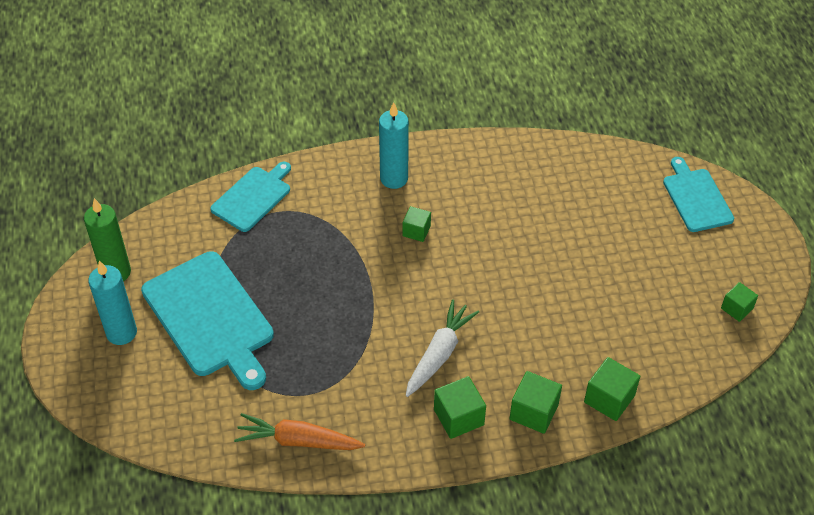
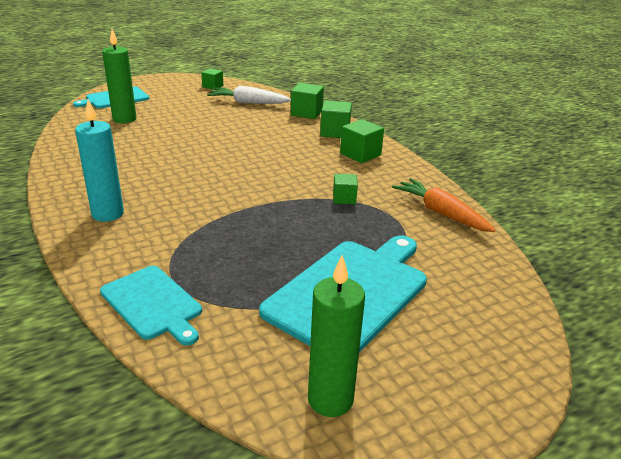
camera: 110 degrees left, 20 degrees down
(121, 333) = (418, 359): turquoise candle -> none
(253, 197) = (153, 304): turquoise cutting board -> turquoise cutting board turned 150 degrees counterclockwise
(298, 441) = (440, 213): orange carrot -> orange carrot turned 150 degrees clockwise
(416, 231) = (178, 193): green cube -> green cube (344, 198)
(439, 353) = (309, 167): white carrot -> white carrot (248, 103)
(621, 203) = (124, 119): none -> green candle

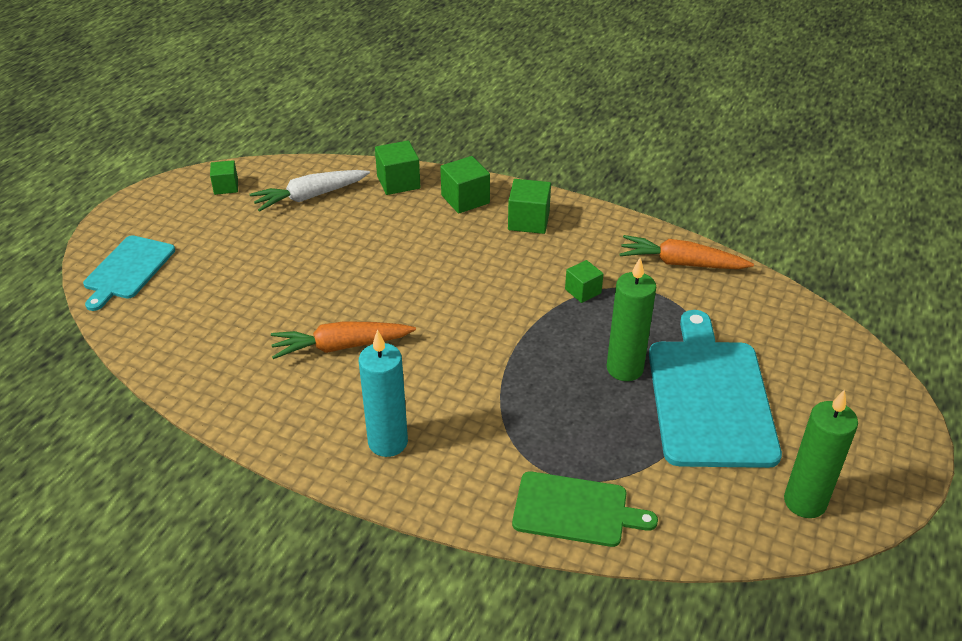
camera: 35 degrees left, 10 degrees up
(124, 119) = (196, 299): green candle -> green candle (624, 369)
(153, 304) = (575, 510): turquoise cutting board -> green cutting board
(158, 164) = (341, 346): none -> orange carrot

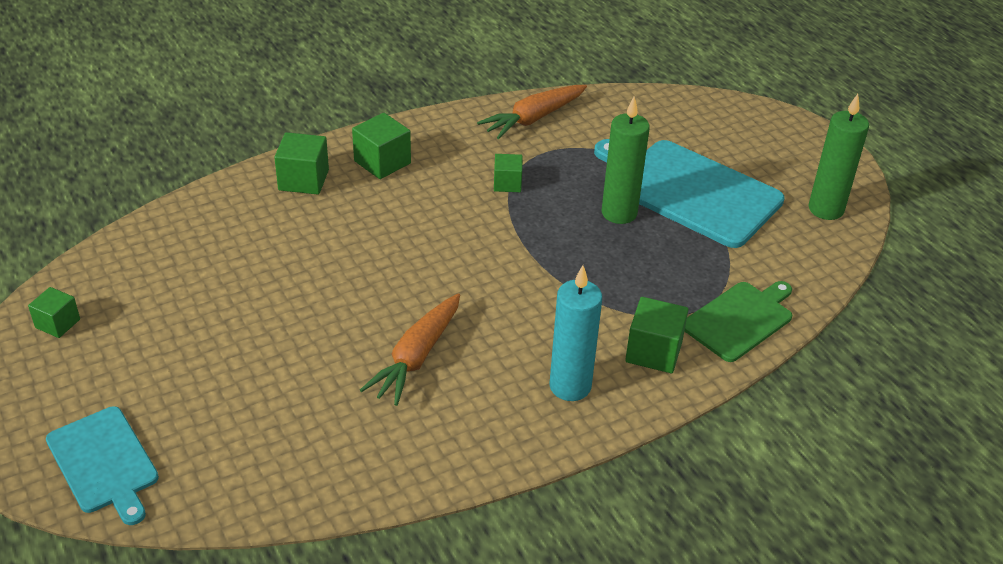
camera: 55 degrees left, 0 degrees up
(310, 197) = (162, 272): white carrot -> none
(398, 182) = (221, 205): green cube -> green cube (653, 352)

